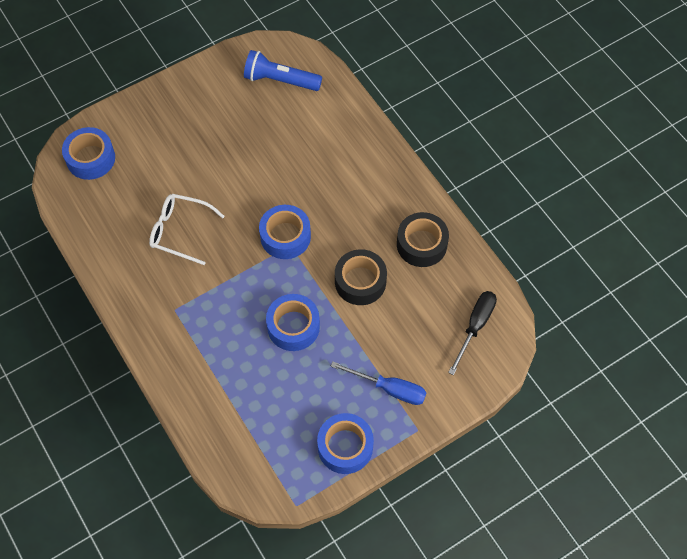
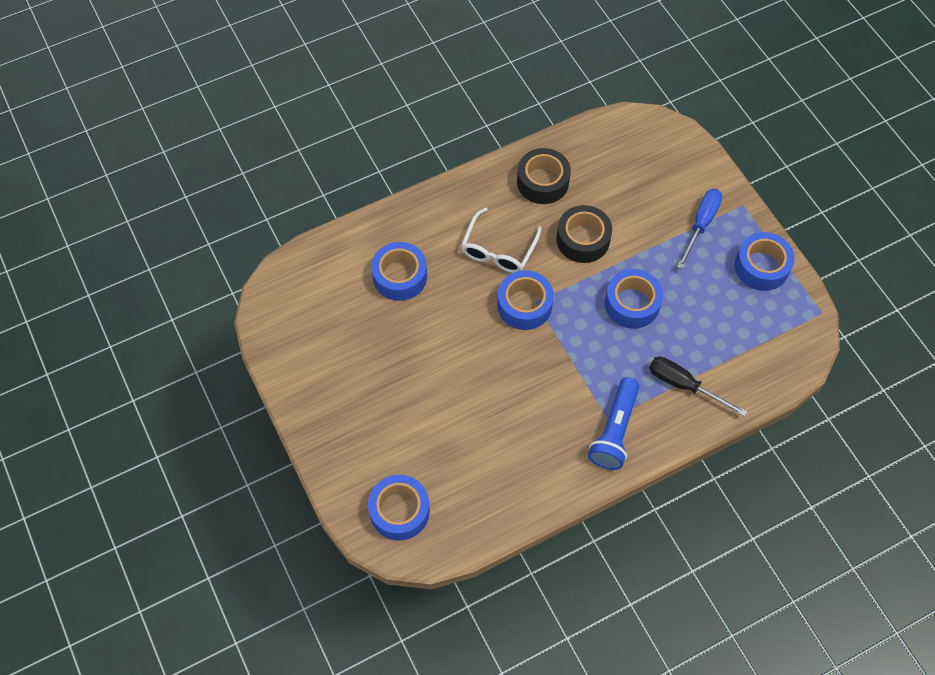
camera: 85 degrees left, 0 degrees up
(180, 231) = (510, 411): white glasses -> white glasses (498, 249)
(280, 80) = (315, 299): blue flashlight -> blue flashlight (614, 431)
(307, 138) = (400, 276): none -> blue tape
(475, 326) = (636, 147): black screwdriver -> black screwdriver (684, 385)

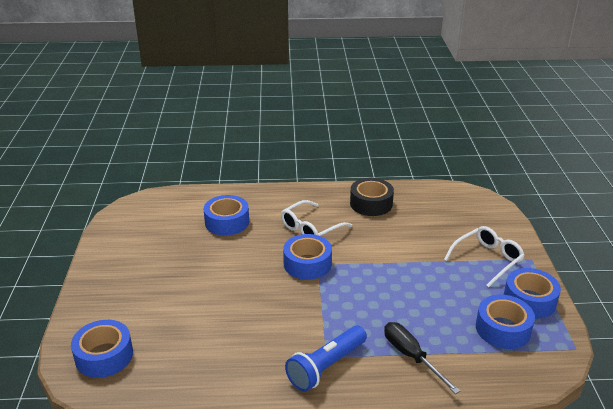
camera: 25 degrees right, 30 degrees down
(583, 239) = (381, 241): black tape -> none
(632, 304) = (397, 289): blue tape -> blue tape (503, 329)
(701, 224) = (487, 260): blue screwdriver -> white glasses

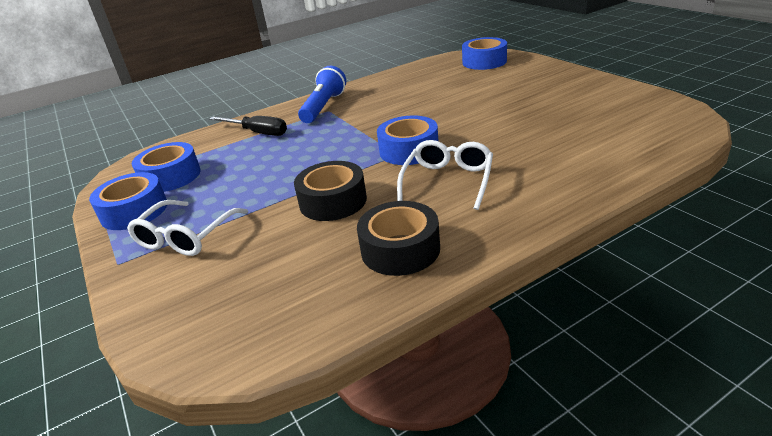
camera: 155 degrees right, 0 degrees up
(227, 222) = (555, 148): blue tape -> none
(386, 245) = (333, 201): none -> black tape

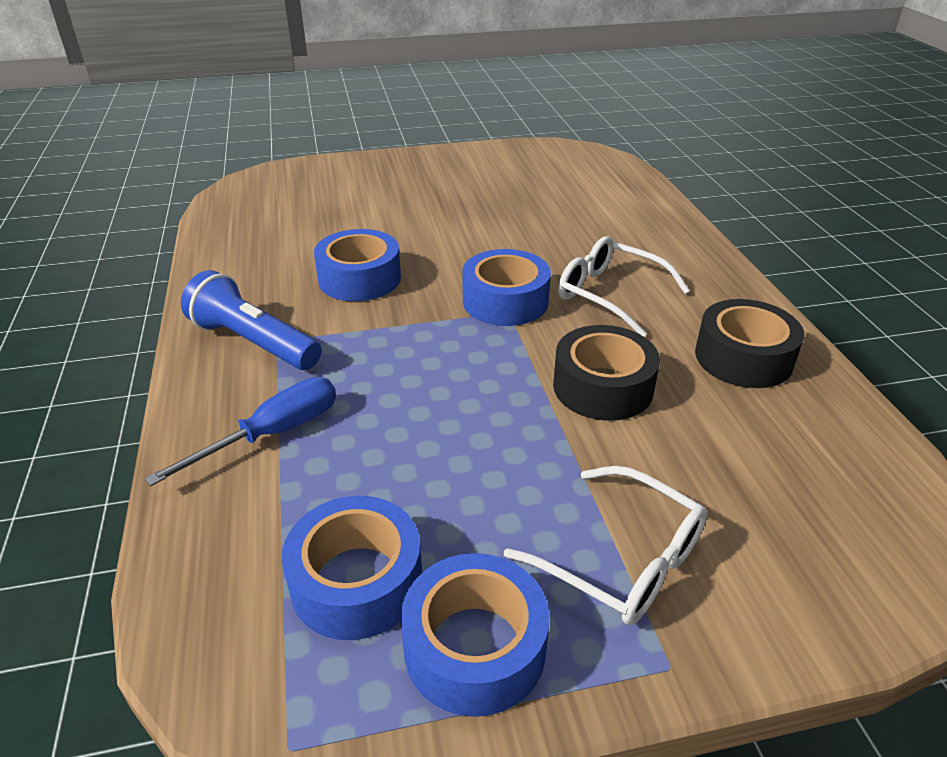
camera: 75 degrees left, 5 degrees up
(257, 132) = (272, 434): black screwdriver -> blue screwdriver
(484, 62) = (284, 187): blue tape -> blue tape (359, 278)

